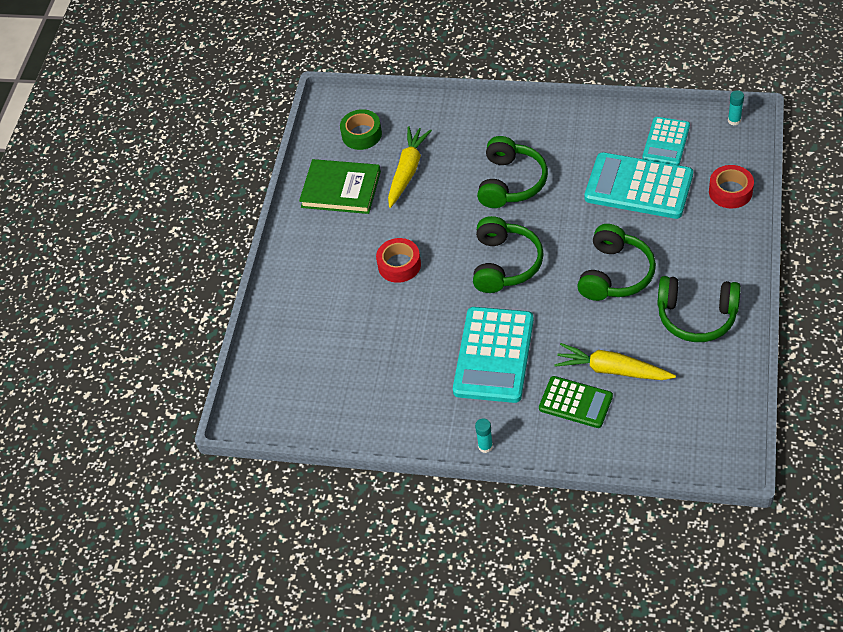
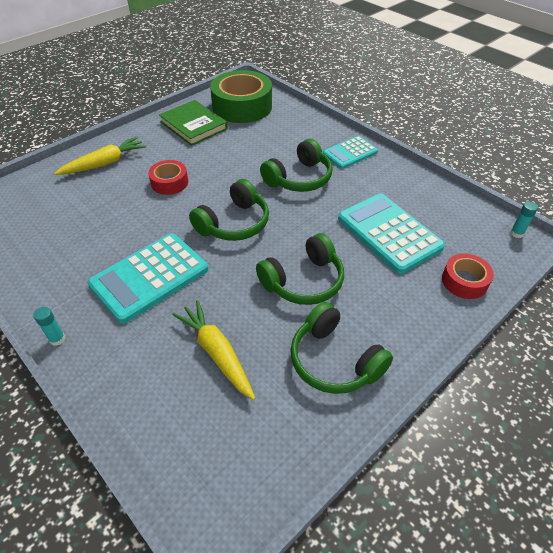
camera: 30 degrees right, 5 degrees down
(361, 134) = (242, 106): green tape -> green tape, size x1.92
(407, 171) = (243, 137): yellow carrot -> yellow carrot (104, 163)
(575, 402) = (159, 357): green calculator -> none
(666, 142) = (442, 217): turquoise calculator -> turquoise calculator (350, 153)

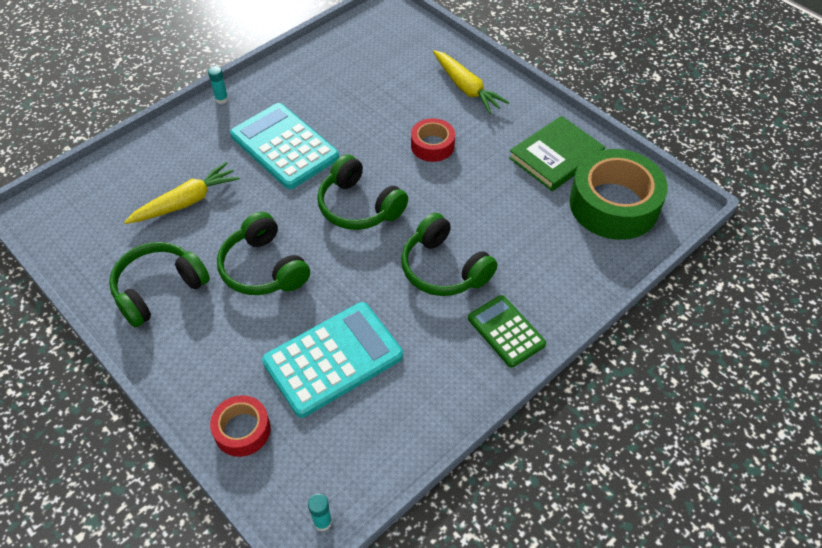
camera: 90 degrees right, 5 degrees up
(350, 153) = (506, 331): turquoise calculator -> green calculator

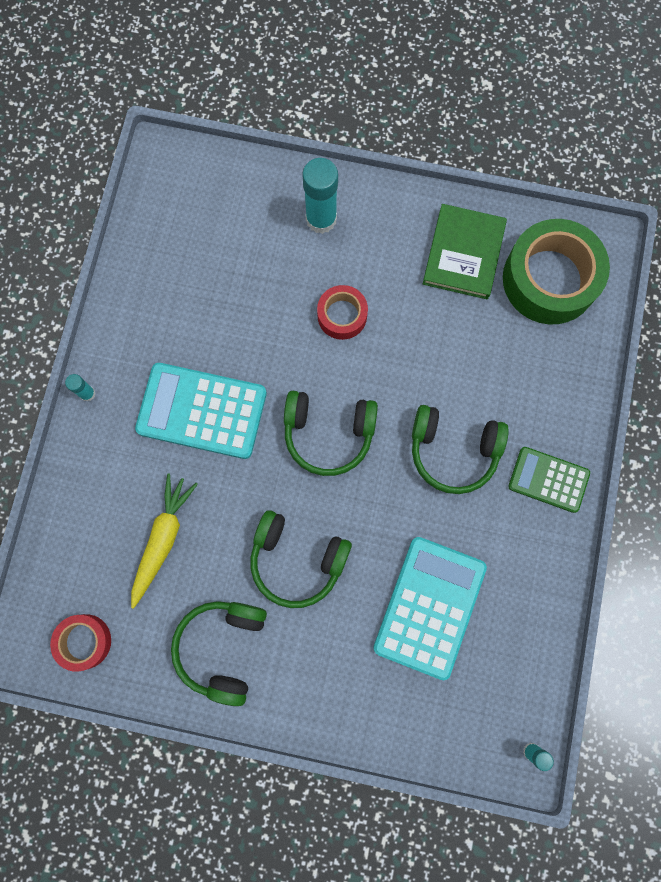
camera: 35 degrees left, 25 degrees up
(242, 430) = (408, 723): red tape -> red tape (84, 641)
(466, 88) = (321, 219): yellow carrot -> turquoise glue stick

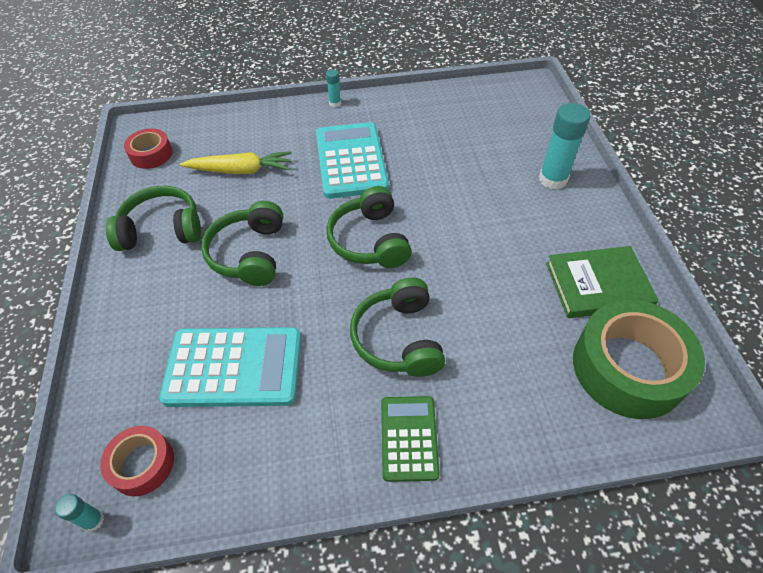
camera: 70 degrees right, 25 degrees down
(342, 315) = (479, 217): red tape -> red tape (142, 464)

